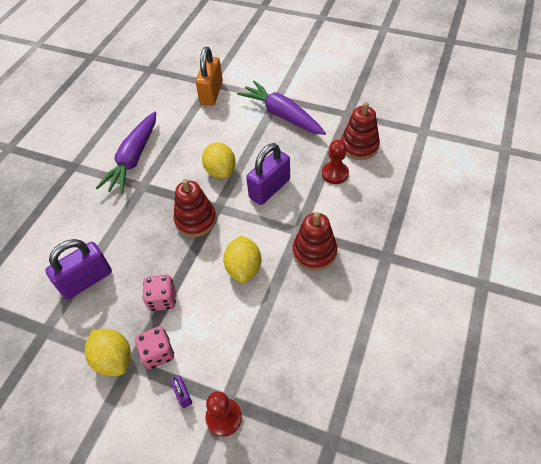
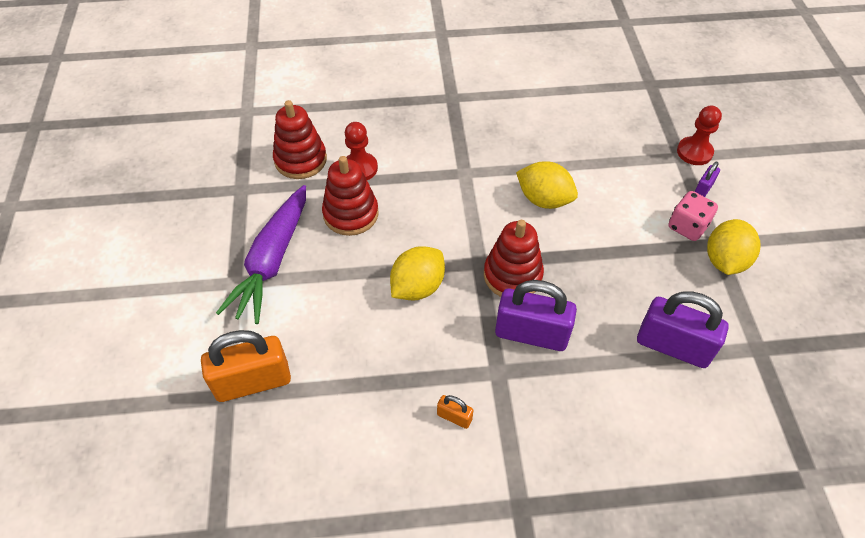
camera: 120 degrees left, 0 degrees up
(134, 158) = (454, 417): purple carrot -> orange padlock
(162, 299) = (633, 254): pink dice -> none
(244, 268) = (544, 199): yellow lemon -> yellow lemon turned 60 degrees clockwise
(269, 188) = (418, 221): purple padlock -> purple padlock (531, 334)
(314, 252) = (483, 150): red stacking toy -> red stacking toy (351, 214)

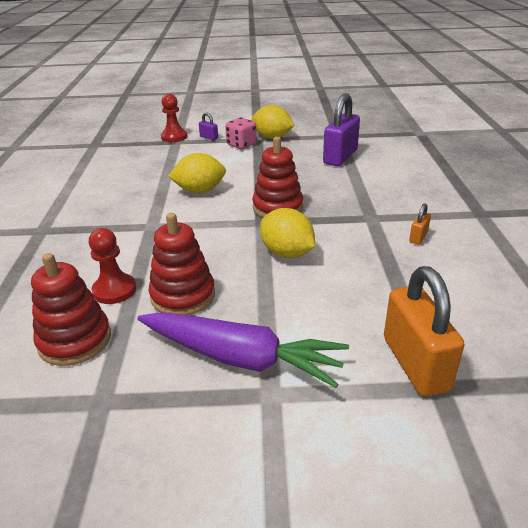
camera: 85 degrees left, 20 degrees down
(531, 334) = (335, 202): purple padlock -> none
(544, 199) = (199, 191): yellow lemon -> yellow lemon turned 45 degrees clockwise

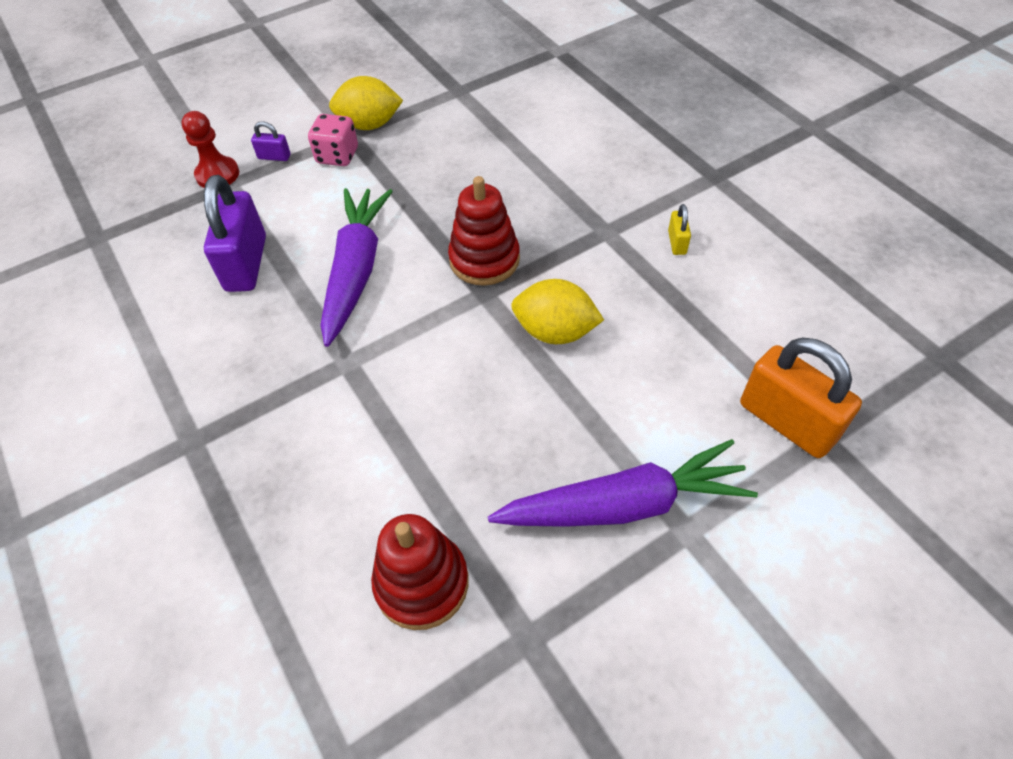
camera: 30 degrees left, 20 degrees up
(114, 290) = (398, 488): red pawn -> none
(183, 296) = (489, 454): red stacking toy -> none
(199, 191) = (356, 271): yellow lemon -> purple carrot
(340, 157) = (492, 134): purple padlock -> purple padlock (246, 263)
(418, 237) = (677, 242): orange padlock -> yellow padlock

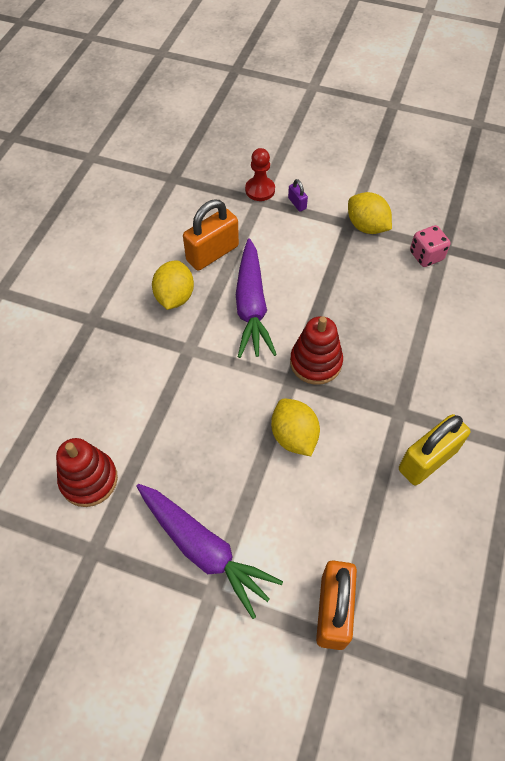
camera: 50 degrees right, 5 degrees up
(246, 263) = (212, 253): purple padlock -> orange padlock
(261, 333) = (174, 297): none -> yellow lemon
(337, 156) = (326, 231): pink dice -> pink dice (426, 256)
(356, 271) = (251, 306): purple carrot -> purple carrot turned 120 degrees clockwise
(677, 242) = (427, 460): yellow padlock -> yellow padlock, size x2.23

